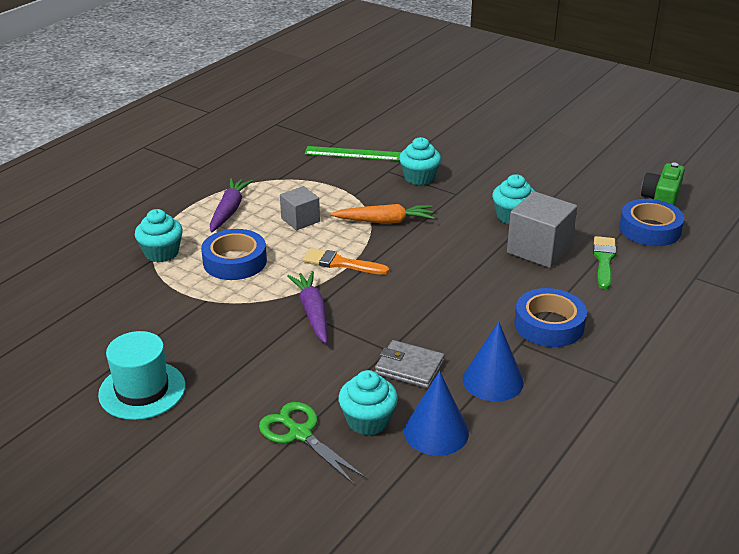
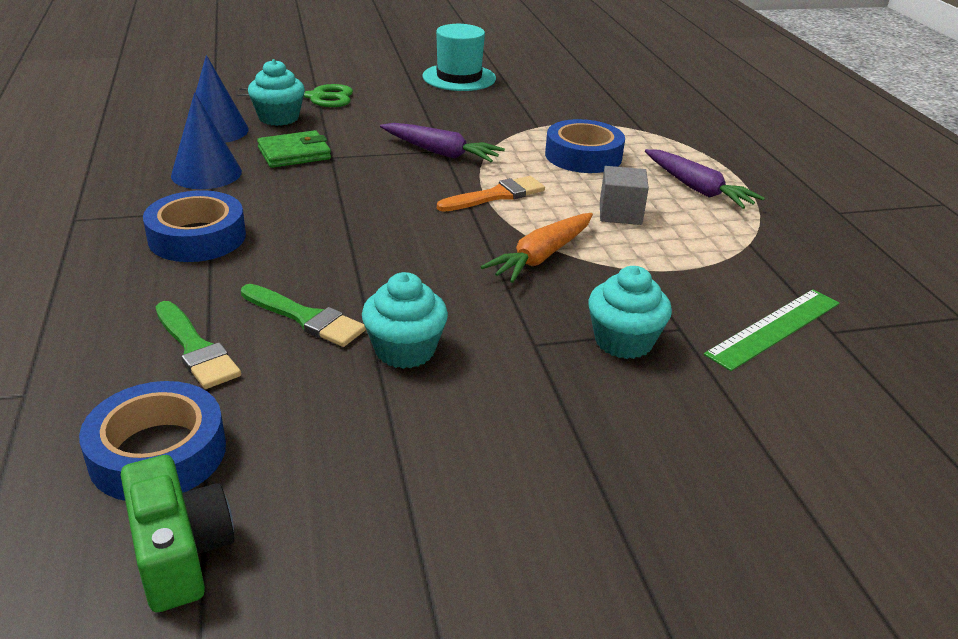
camera: 130 degrees right, 0 degrees up
(161, 253) = (649, 136): turquoise cupcake -> none
(409, 367) = (294, 153): grey wallet -> green wallet
(539, 249) = (306, 318): grey cube -> green brush

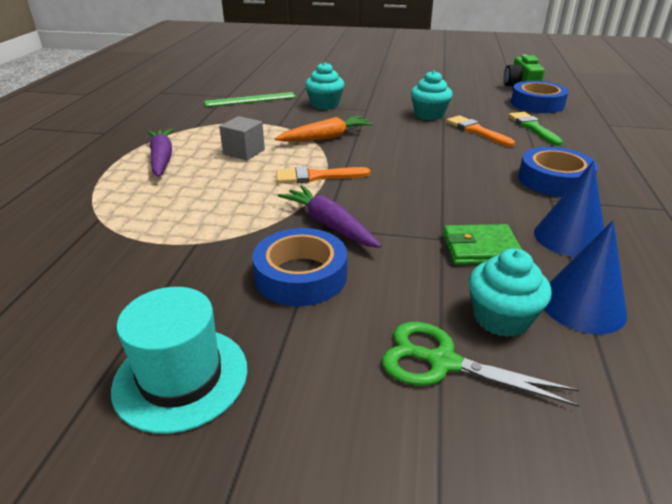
camera: 155 degrees left, 0 degrees up
(306, 318) = (476, 131): green brush -> orange brush
(583, 156) = (202, 199): blue tape -> blue tape (301, 275)

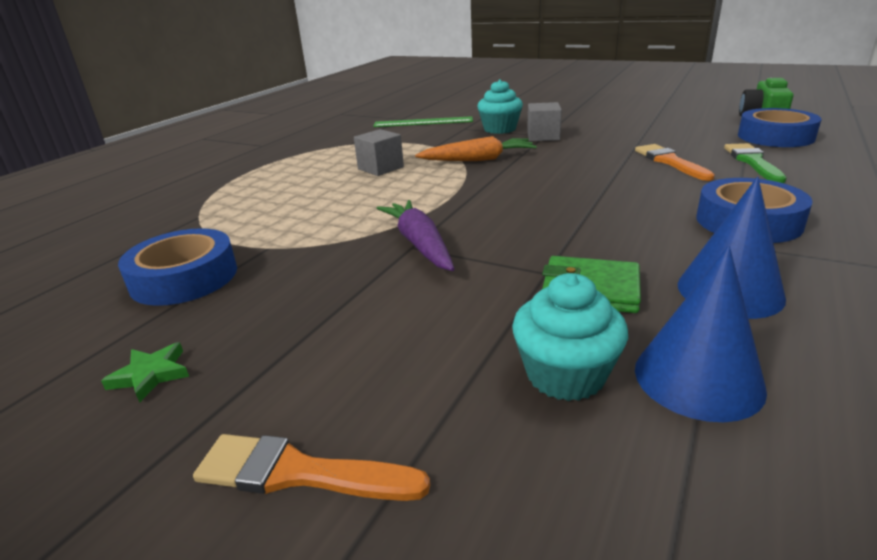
camera: 20 degrees right, 5 degrees down
(162, 159) = (296, 169): purple carrot -> none
(181, 377) = (151, 375): turquoise hat -> green star
(301, 275) = (350, 292): blue tape -> blue tape (184, 277)
(316, 176) = (440, 196): orange brush -> orange brush (298, 473)
(366, 111) = (543, 136): none -> grey cube
(429, 115) = (618, 143): turquoise cupcake -> none
(442, 362) = (449, 414): green scissors -> none

